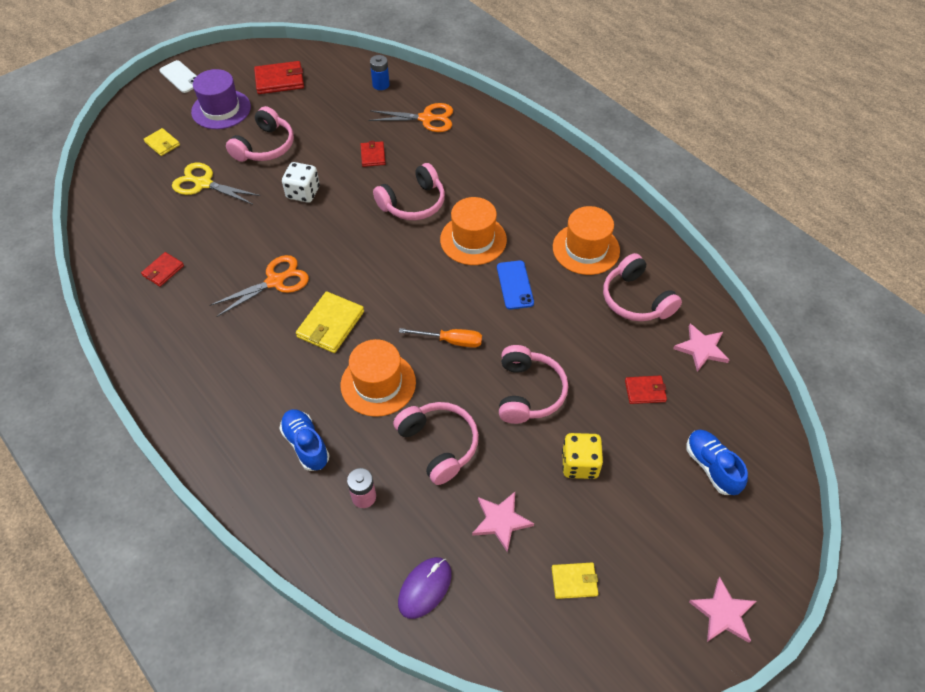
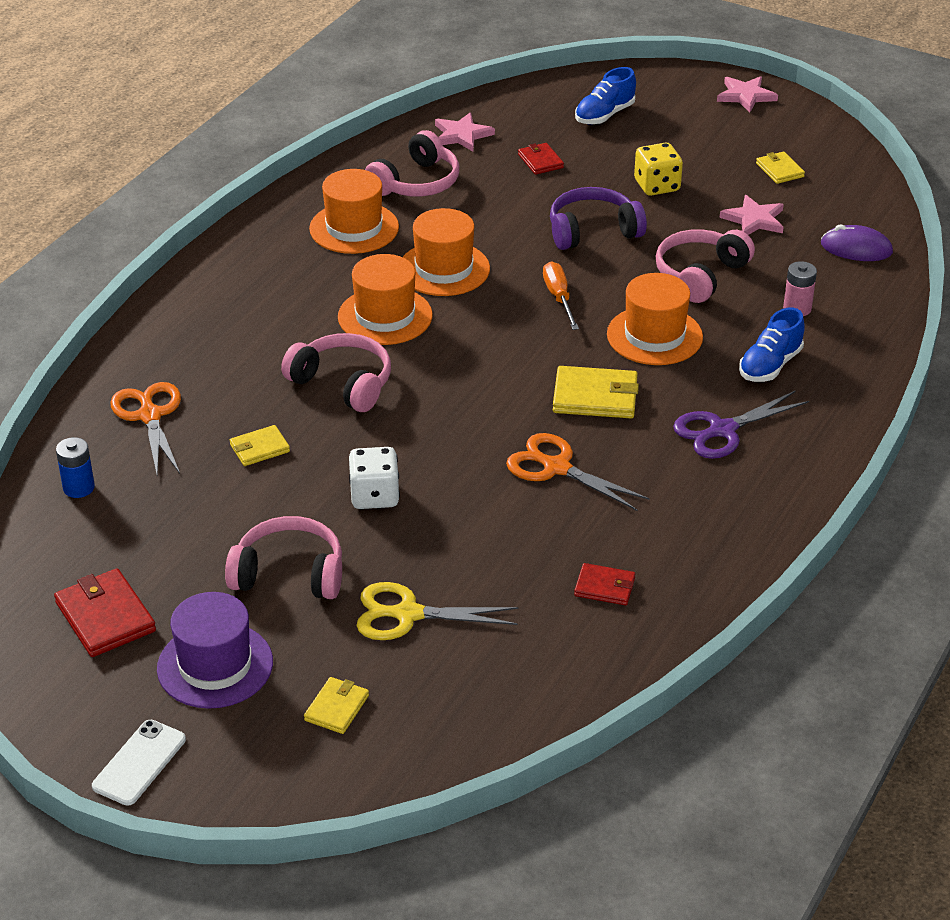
camera: 110 degrees left, 15 degrees down
(204, 183) = (408, 614): yellow scissors -> yellow scissors turned 90 degrees clockwise
(255, 384) = (722, 430): none -> purple scissors
(373, 155) = (259, 448): red wallet -> yellow wallet
(514, 285) = (444, 269): blue phone -> orange hat
(528, 392) = (593, 231): pink headphones -> purple headphones

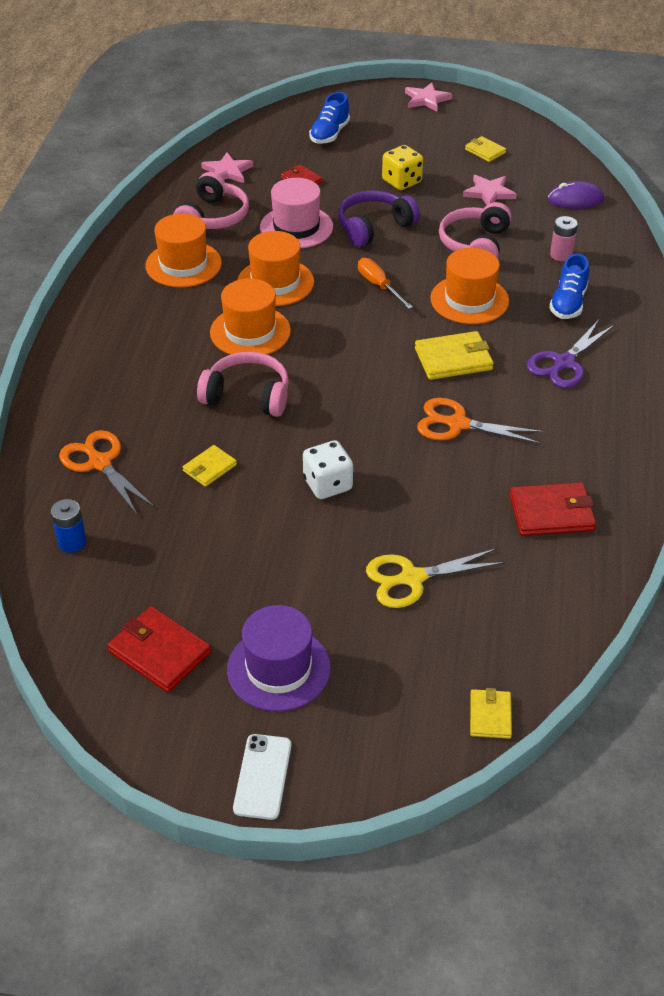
camera: 20 degrees left, 5 degrees up
(289, 574) = (295, 570): pink headphones -> none
(336, 708) = (401, 676): yellow wallet -> yellow wallet (490, 716)
(503, 213) = (296, 227): none -> pink hat
(605, 587) = (551, 513): red wallet -> red wallet, size x1.66

